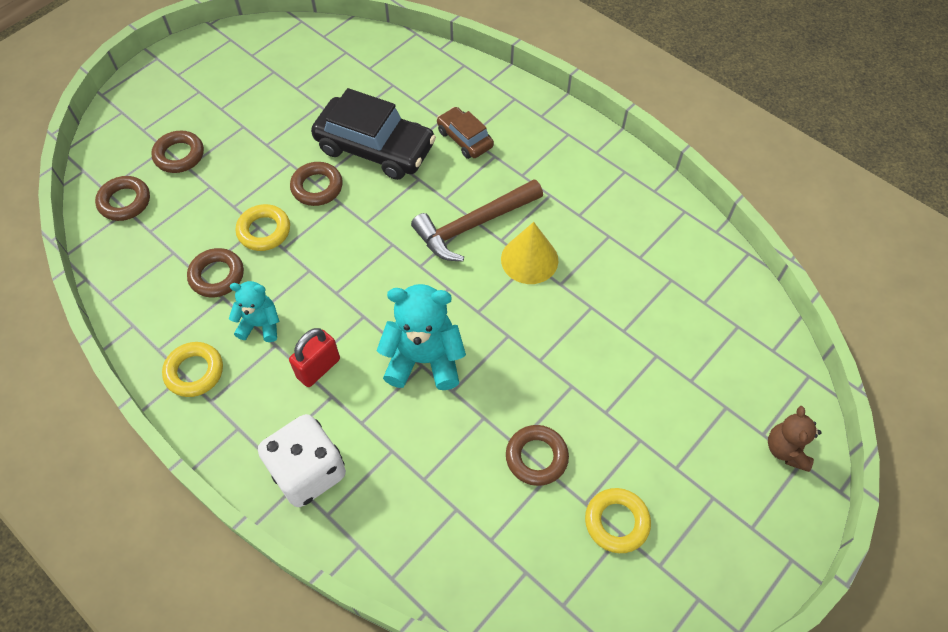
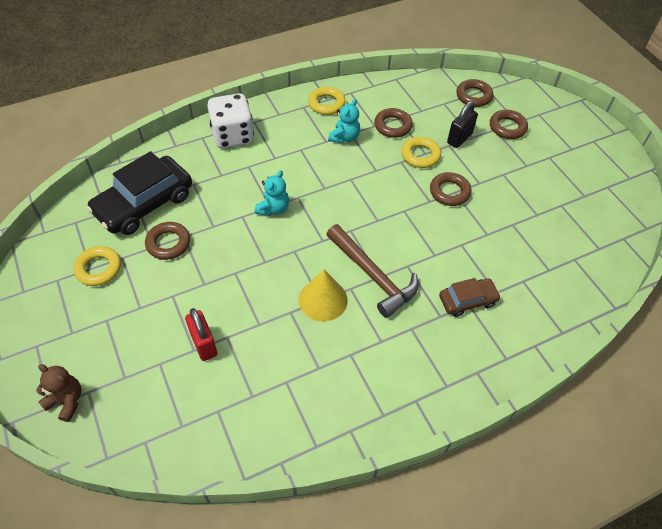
camera: 110 degrees right, 5 degrees down
(218, 198) = (459, 138): none -> black padlock
(318, 368) = (297, 156): red padlock -> red padlock (204, 344)
(375, 148) = (478, 237): black car -> black car (144, 204)
(424, 359) = (273, 209): turquoise teddy bear -> turquoise teddy bear, size x0.59
(474, 225) = (372, 275): brown hammer -> brown hammer turned 150 degrees clockwise

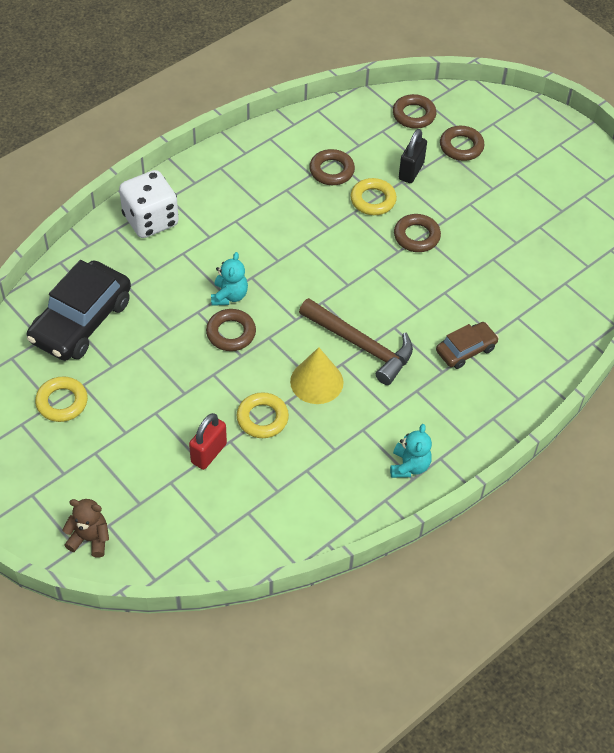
camera: 15 degrees left, 0 degrees up
(168, 243) = (127, 358): brown ring -> brown ring (231, 333)
(204, 344) = (209, 453): red padlock -> red padlock turned 75 degrees clockwise
(326, 104) = (246, 158): yellow ring -> yellow ring (262, 418)
(344, 137) = (281, 196): turquoise teddy bear -> turquoise teddy bear (409, 466)

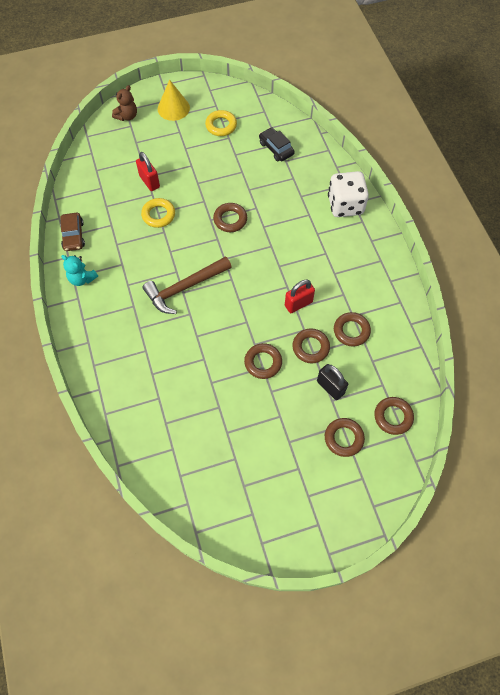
camera: 115 degrees right, 10 degrees up
(81, 321) = (276, 148): black car -> black car, size x0.54
(229, 296) = (261, 228): turquoise teddy bear -> none
(316, 381) = (169, 252): yellow cone -> yellow cone (173, 108)
(322, 226) = (298, 304): none -> red padlock
(373, 200) = (310, 347): yellow ring -> brown ring
(466, 350) = (148, 350): brown car -> brown car (73, 235)

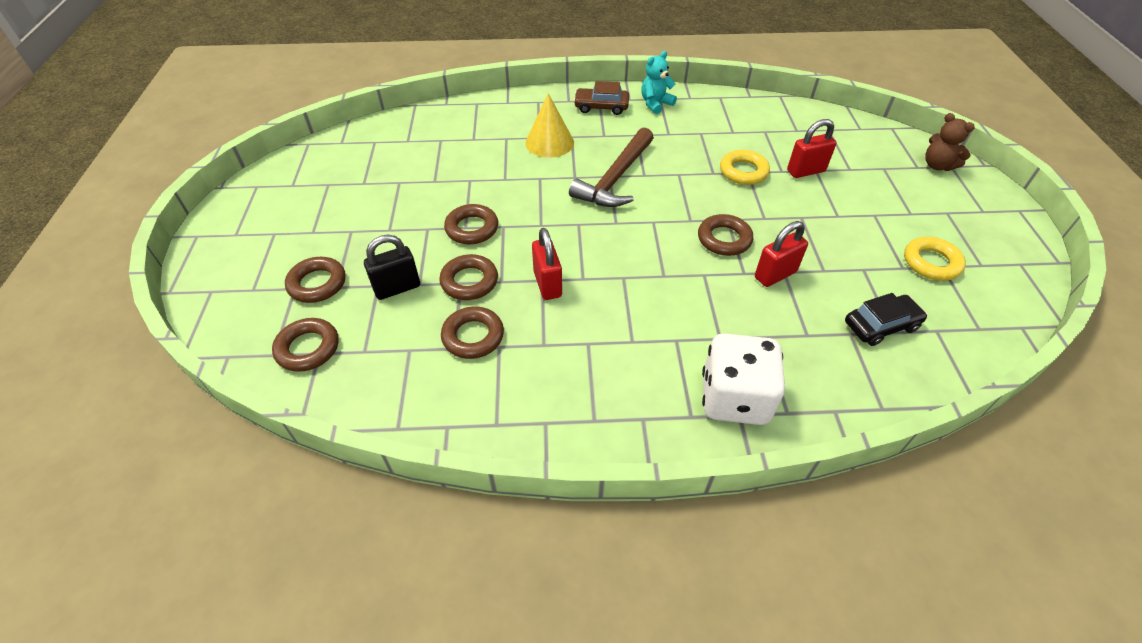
camera: 105 degrees right, 15 degrees down
(73, 235) = (720, 103): brown car -> brown car (601, 107)
(173, 108) = (964, 214): yellow cone -> yellow cone (549, 142)
(185, 288) = (616, 178): brown hammer -> brown hammer turned 135 degrees counterclockwise
(253, 193) = (775, 275): none -> red padlock

